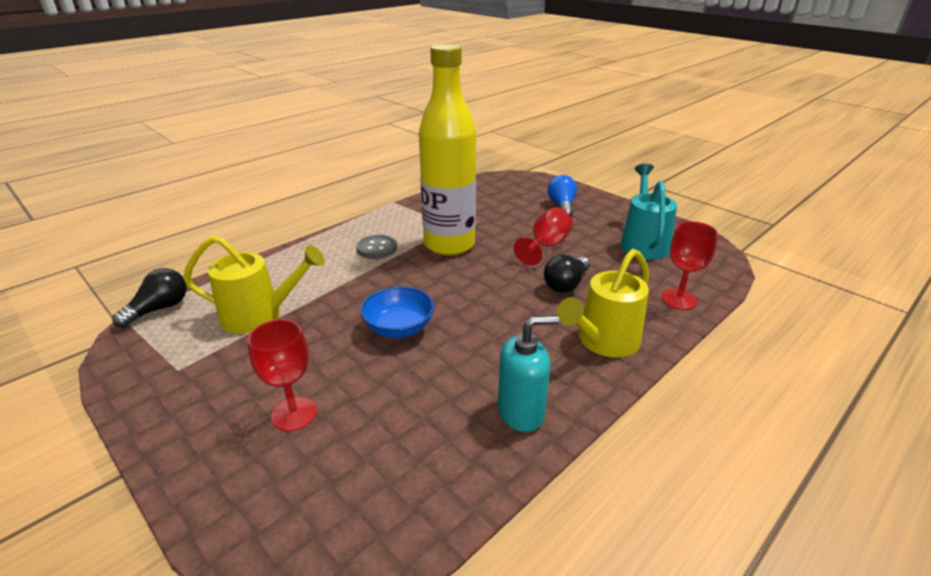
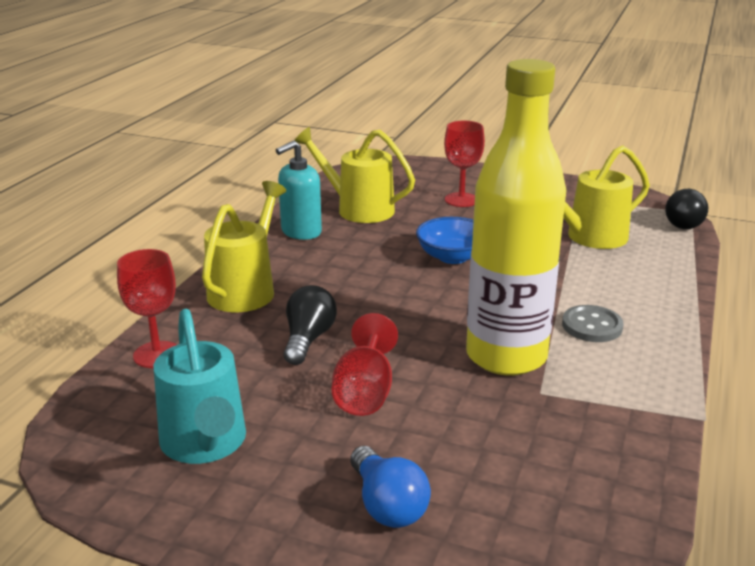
camera: 155 degrees right, 5 degrees down
(429, 438) = (357, 209): none -> yellow watering can

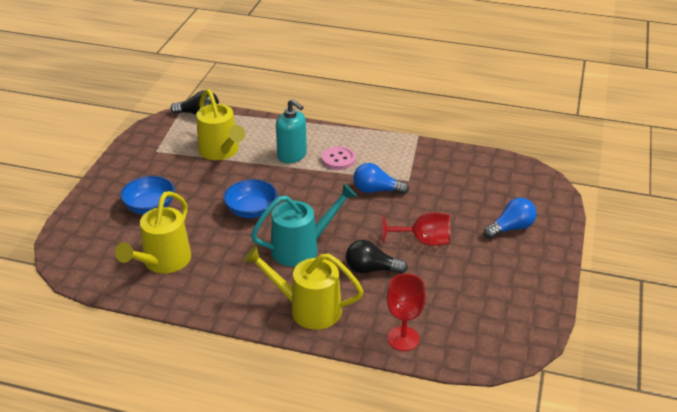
camera: 95 degrees left, 10 degrees up
(205, 445) = (488, 297): turquoise watering can -> turquoise watering can (302, 248)
(301, 232) = (207, 291): turquoise soap dispenser -> turquoise soap dispenser (292, 156)
(461, 200) = (150, 207): red goblet -> blue bowl
(506, 356) = (376, 190): yellow bottle -> blue light bulb
(592, 326) = (338, 159): grey button -> pink button

